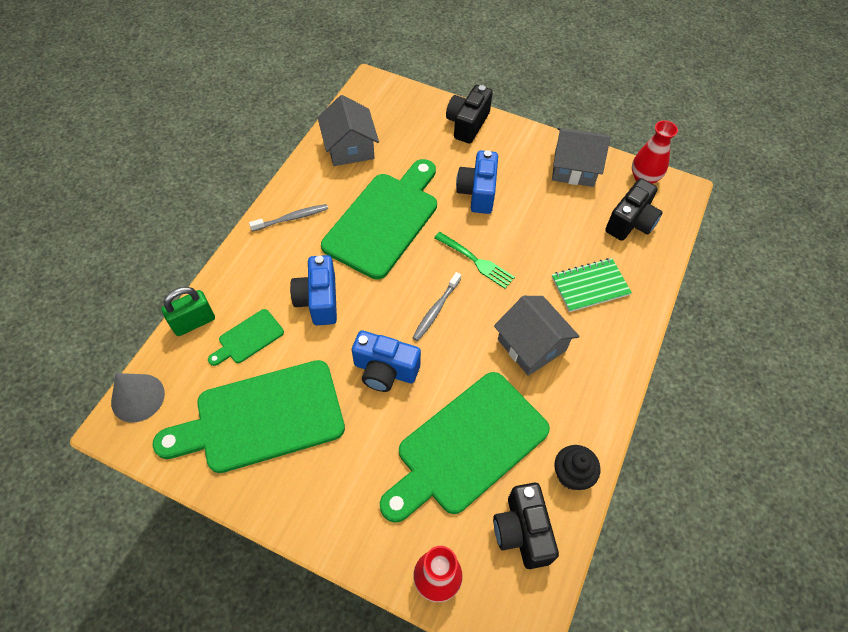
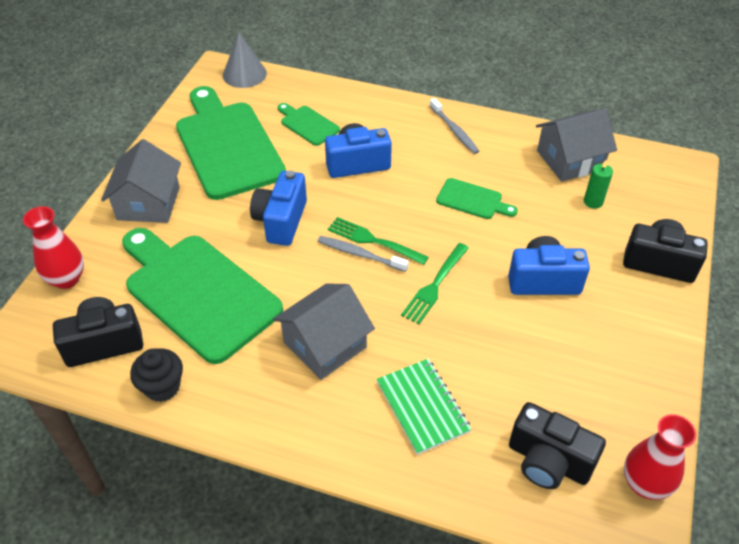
camera: 85 degrees right, 10 degrees down
(194, 322) = (320, 90): green padlock -> none
(384, 220) = (472, 200): green cutting board -> green cutting board, size x0.45
(400, 145) = (593, 202): none -> green candle
(421, 297) = (374, 241): none -> green fork
(574, 168) = (628, 387): grey house -> grey house (148, 203)

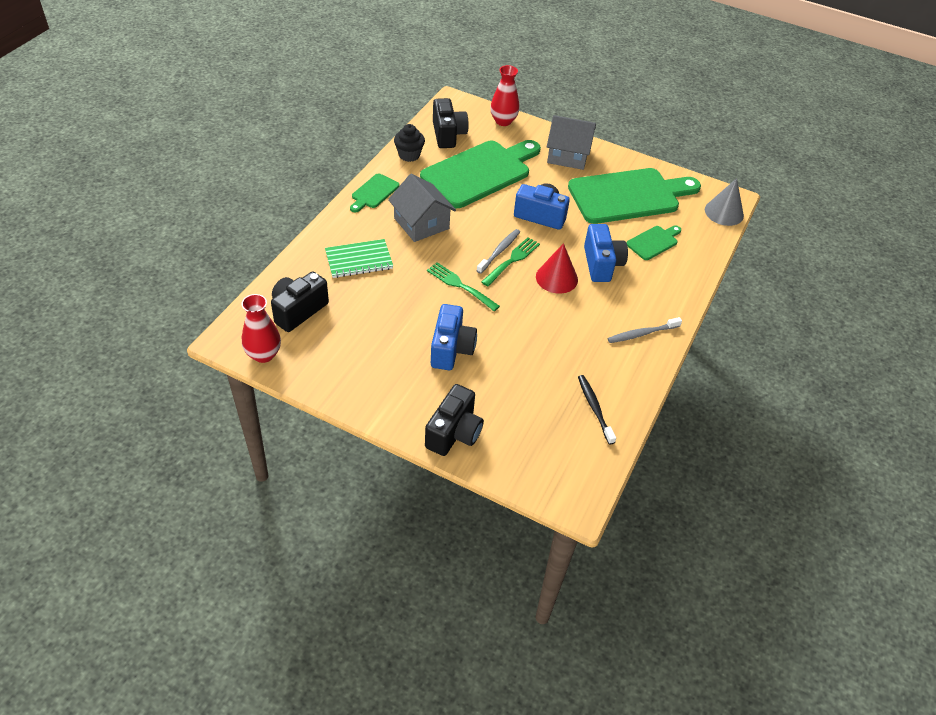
camera: 95 degrees right, 0 degrees up
(392, 199) = (556, 278): none -> red cone
(472, 200) = (549, 326): green cutting board -> green cutting board (374, 192)
(570, 160) = (594, 408): grey house -> black toothbrush
(593, 202) = (536, 409): green candle -> none

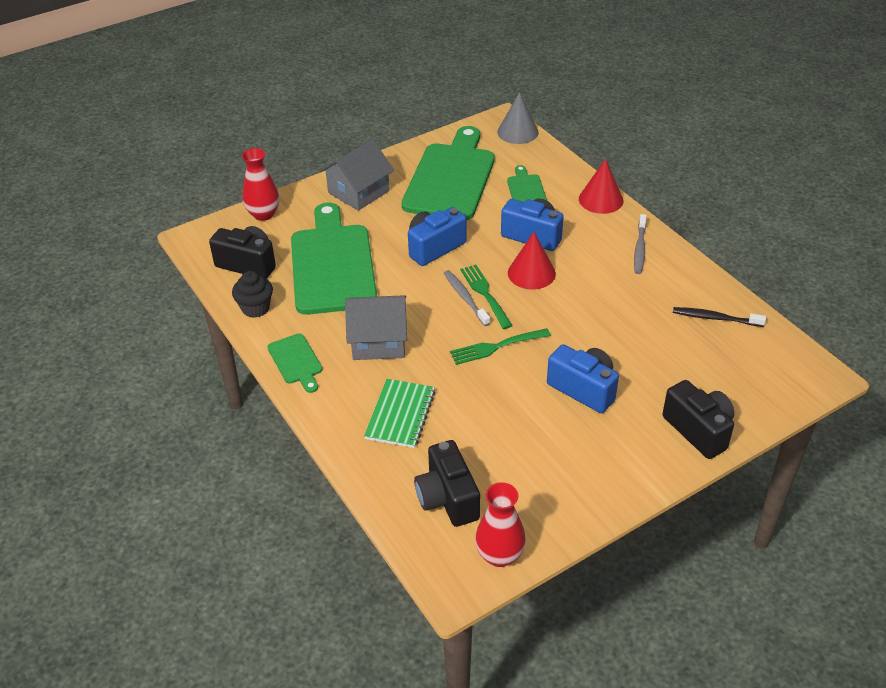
camera: 55 degrees left, 5 degrees down
(683, 290) = (601, 199): none -> red cone

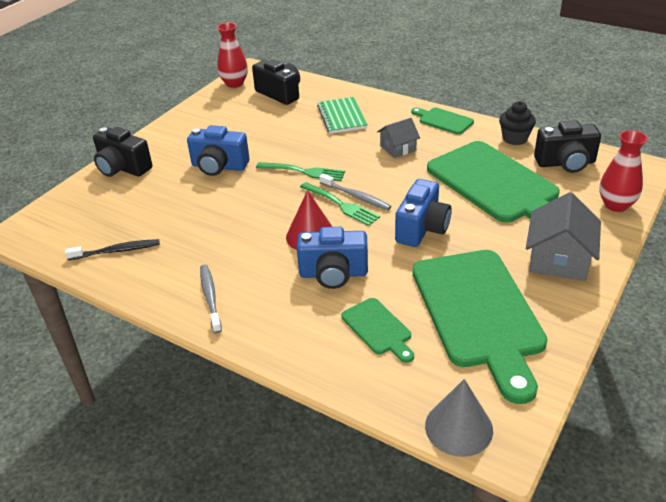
camera: 155 degrees right, 5 degrees down
(378, 341) = (398, 148): grey house -> grey house, size x0.61
(497, 346) = (303, 172): green fork -> green fork turned 60 degrees clockwise
(601, 199) = (280, 348): red cone -> none

